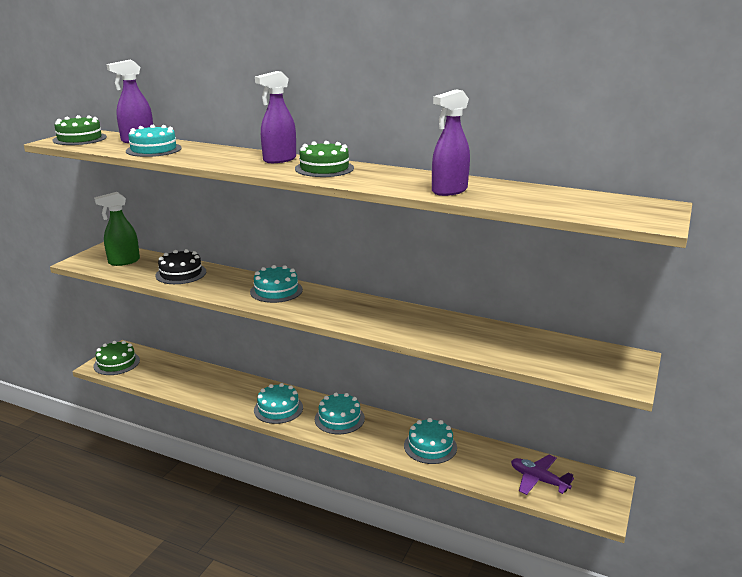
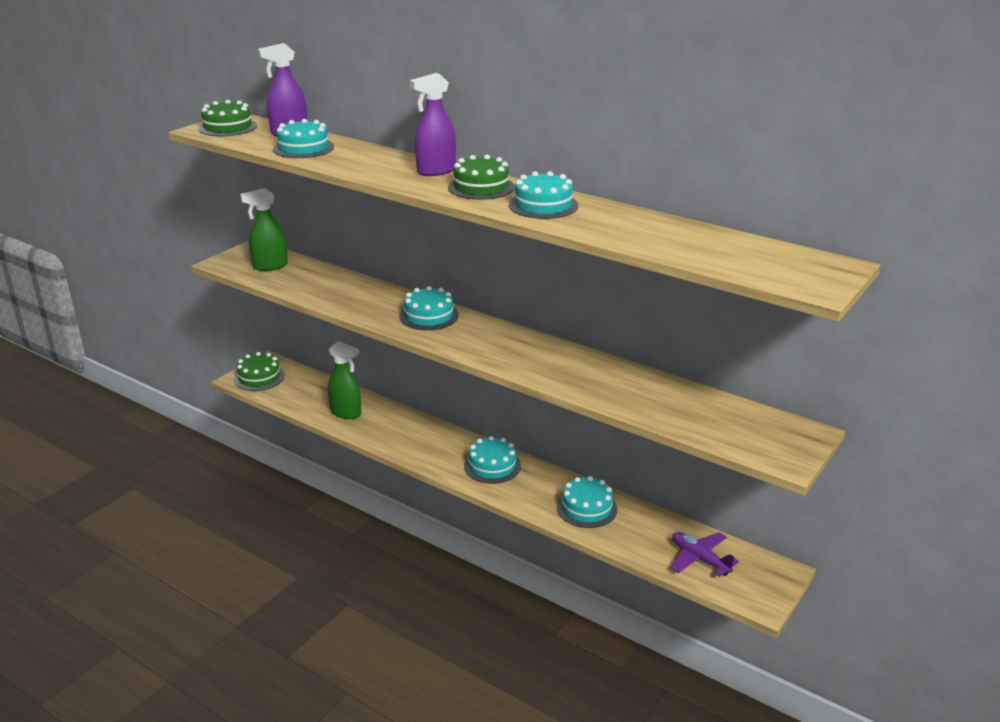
camera: 10 degrees right, 5 degrees up
(181, 273) = (329, 286): black cake -> none
(200, 386) = (346, 413): none -> green spray bottle
(278, 409) = (426, 447): turquoise cake -> turquoise cake (543, 205)
(449, 191) = (606, 228): purple spray bottle -> none

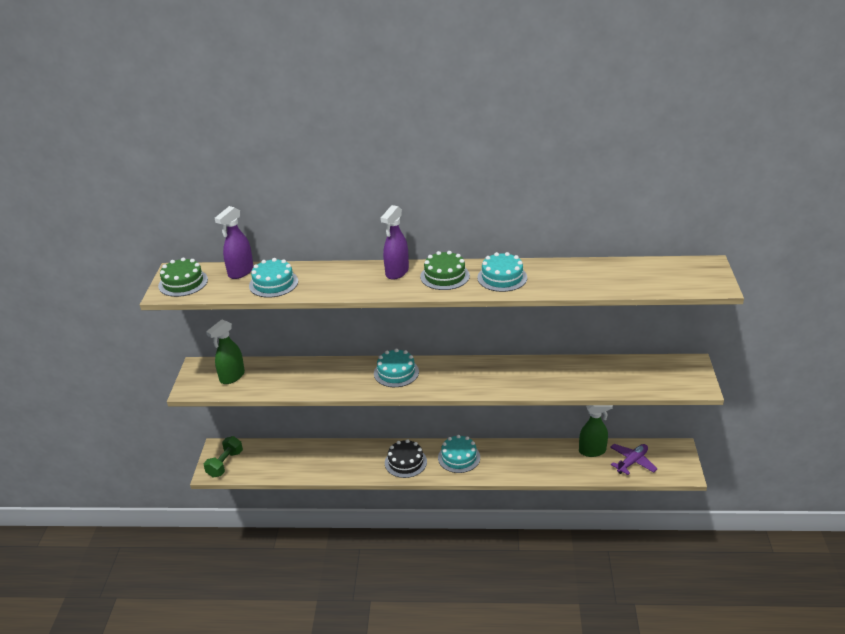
camera: 30 degrees left, 5 degrees up
(259, 377) = (225, 464): green cake -> green dumbbell
(346, 413) = (321, 463): green spray bottle -> green spray bottle (592, 451)
(430, 446) = (405, 462): none -> black cake
(587, 508) = (542, 459): turquoise cake -> none
(699, 559) = (632, 462): purple plane -> purple plane turned 120 degrees clockwise

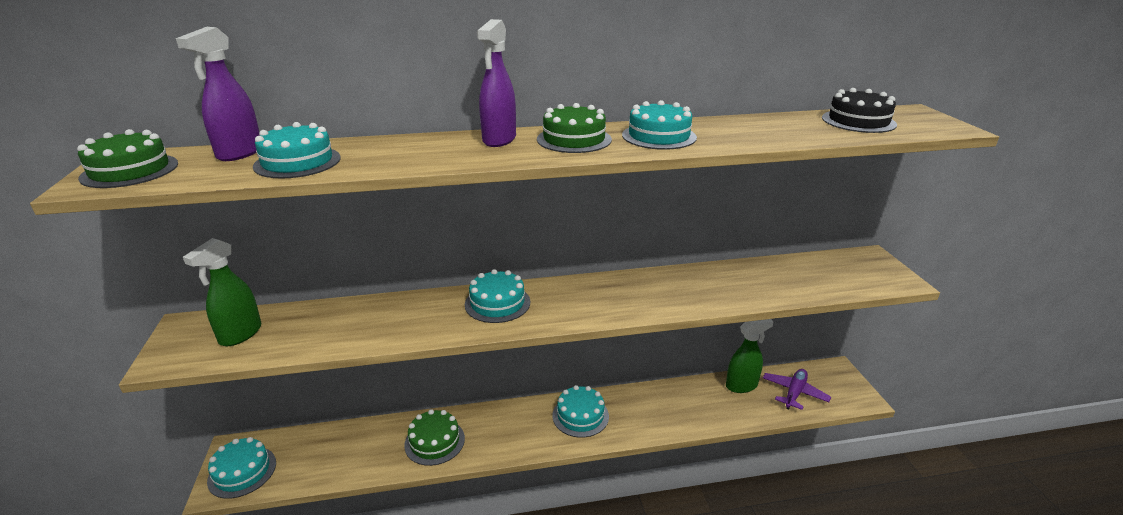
camera: 15 degrees left, 5 degrees down
(225, 464) = (242, 472): green dumbbell -> turquoise cake
(351, 461) = (434, 441): none -> green cake
(405, 462) = (511, 432): black cake -> black cake (858, 121)

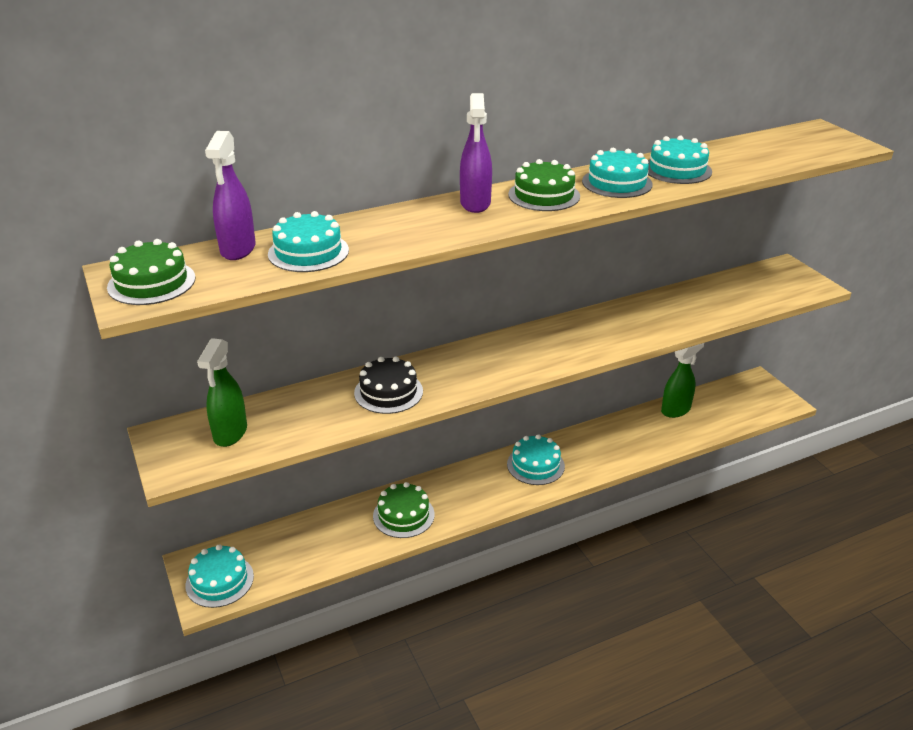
camera: 15 degrees left, 5 degrees up
(497, 303) = (466, 363): turquoise cake -> turquoise cake (677, 170)
(794, 393) = (725, 408): purple plane -> none
(858, 121) = (777, 146): black cake -> black cake (388, 392)

